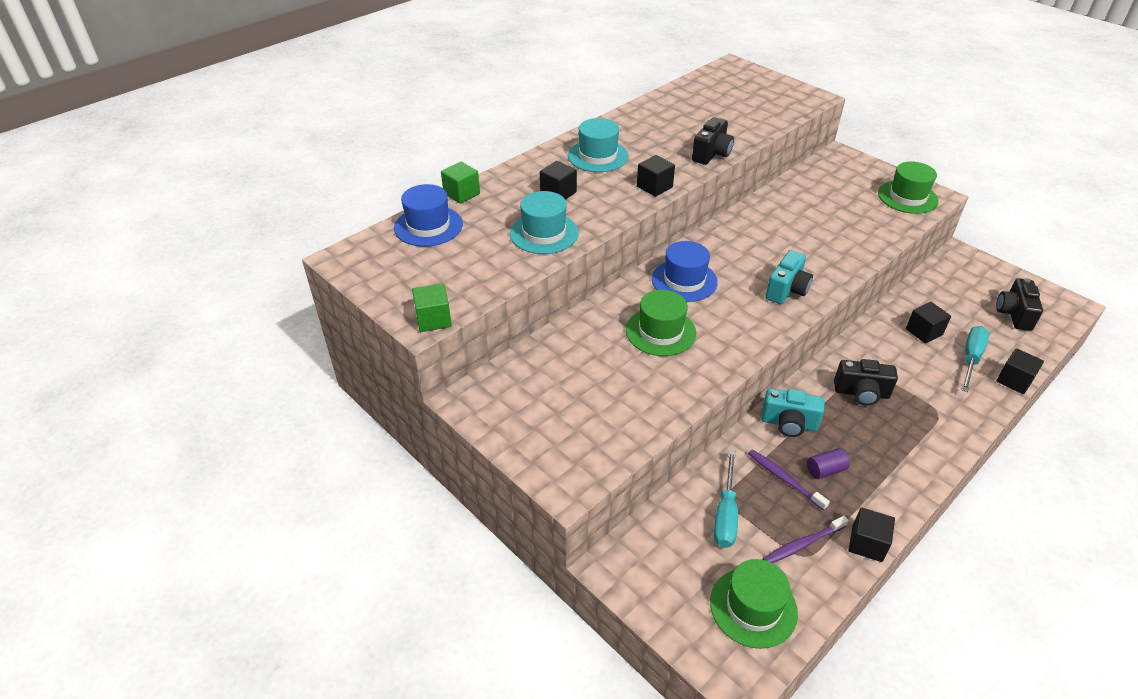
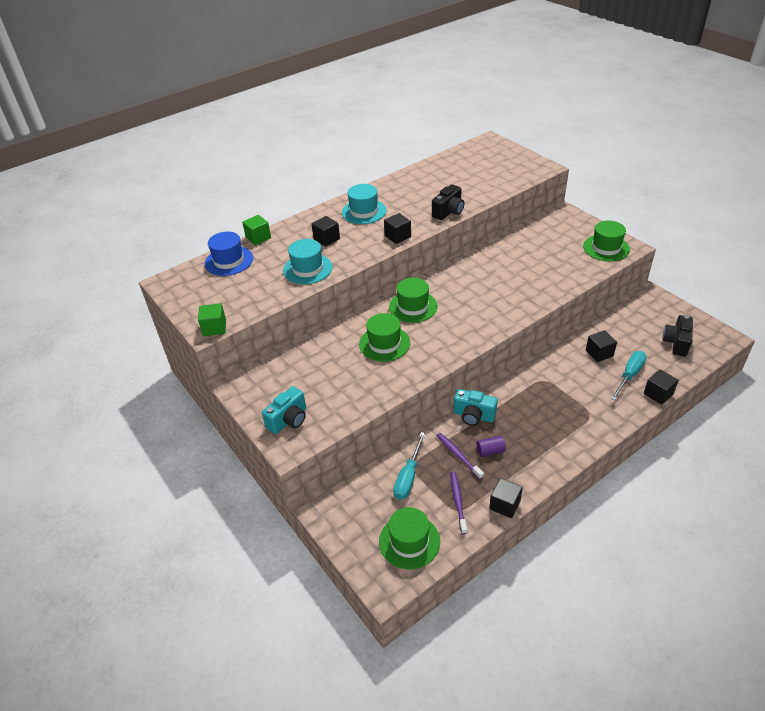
camera: 10 degrees right, 0 degrees up
(684, 280) = (413, 307): blue hat -> green hat
(787, 290) = (487, 317): turquoise camera -> turquoise camera (289, 420)
(803, 544) = (458, 501): purple toothbrush -> purple toothbrush turned 105 degrees clockwise
(861, 393) = (535, 397): black camera -> none

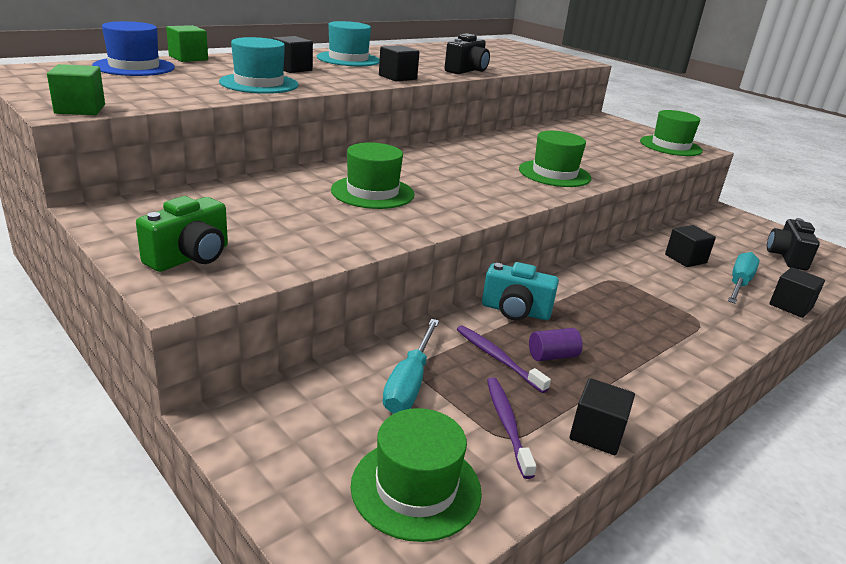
camera: 10 degrees left, 15 degrees down
(289, 420) = (190, 257): turquoise camera -> green camera
(413, 307) = (416, 165): green hat -> green hat (554, 174)

